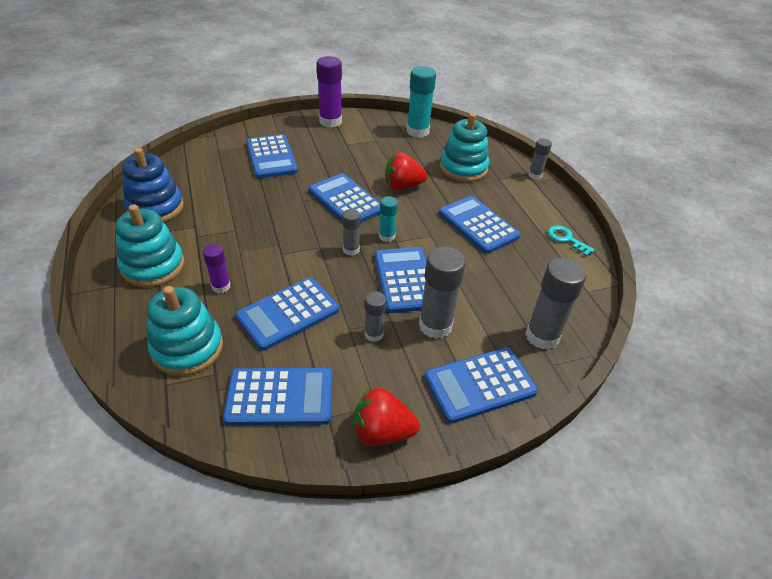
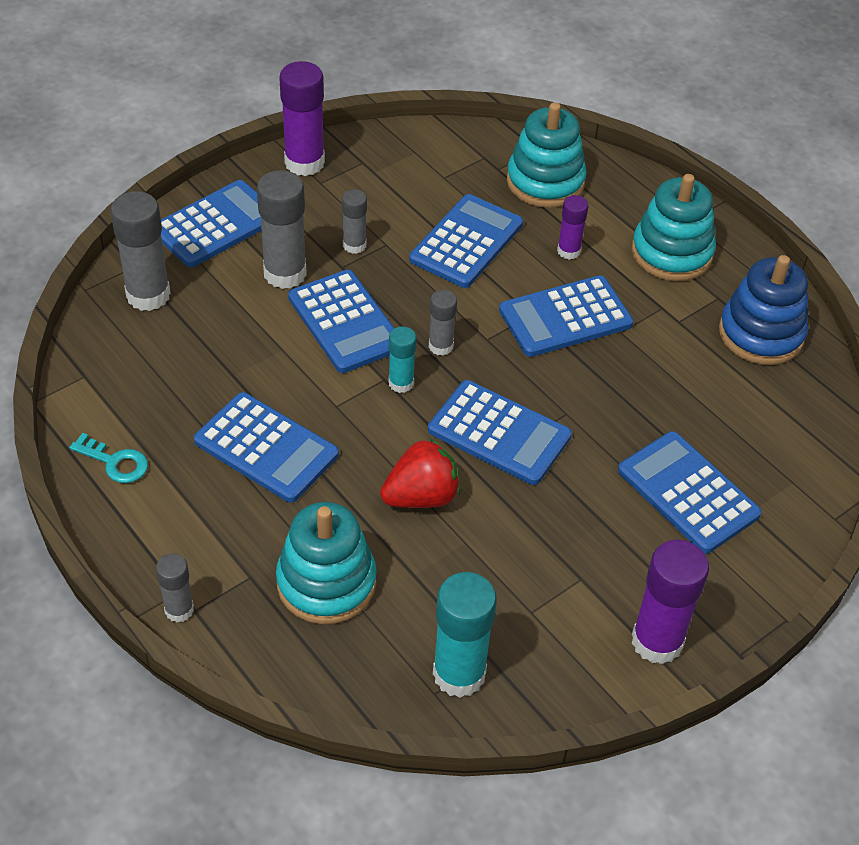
camera: 160 degrees right, 5 degrees up
(280, 397) = (419, 165): blue calculator -> blue calculator (565, 317)
(382, 432) = (304, 163): red strawberry -> purple glue stick

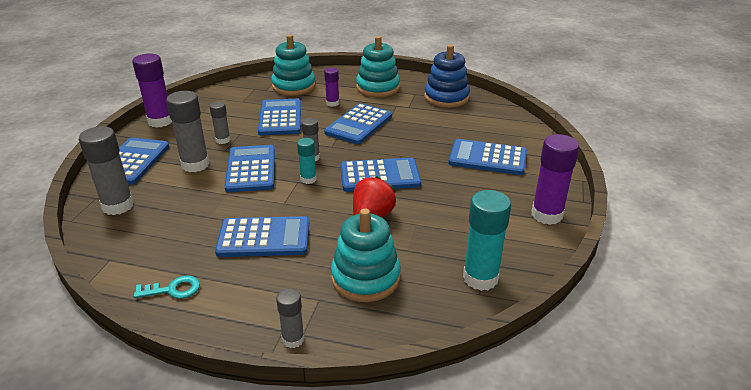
camera: 35 degrees left, 15 degrees down
(345, 322) = (251, 169): blue calculator -> blue calculator turned 120 degrees counterclockwise

